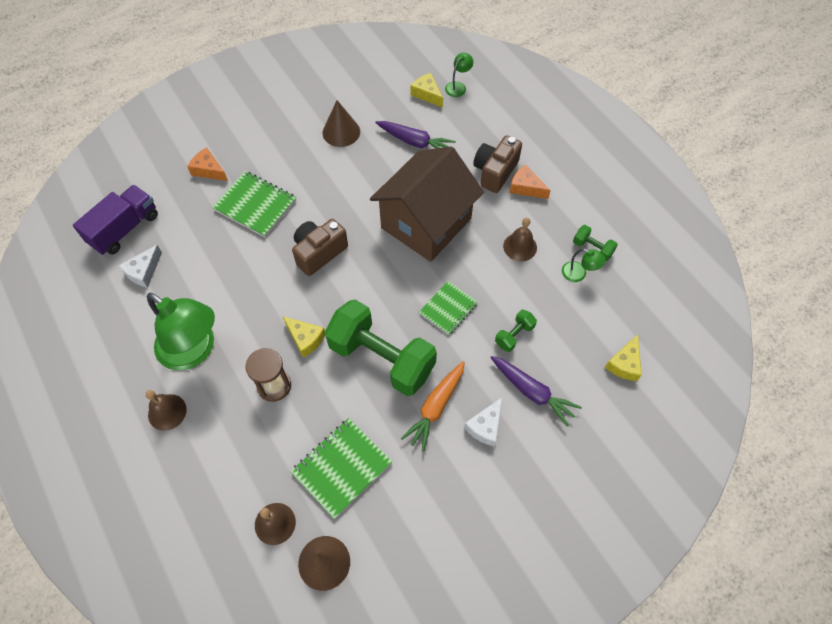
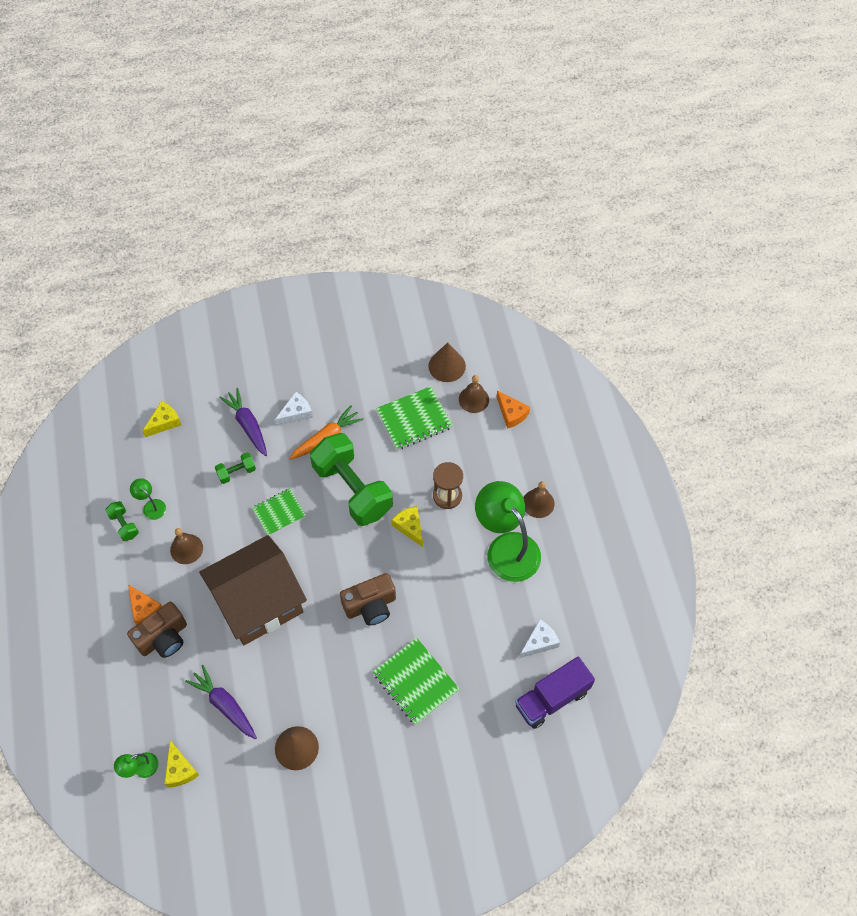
camera: 160 degrees left, 0 degrees up
(208, 170) = (453, 745): orange cheese -> orange cheese (511, 413)

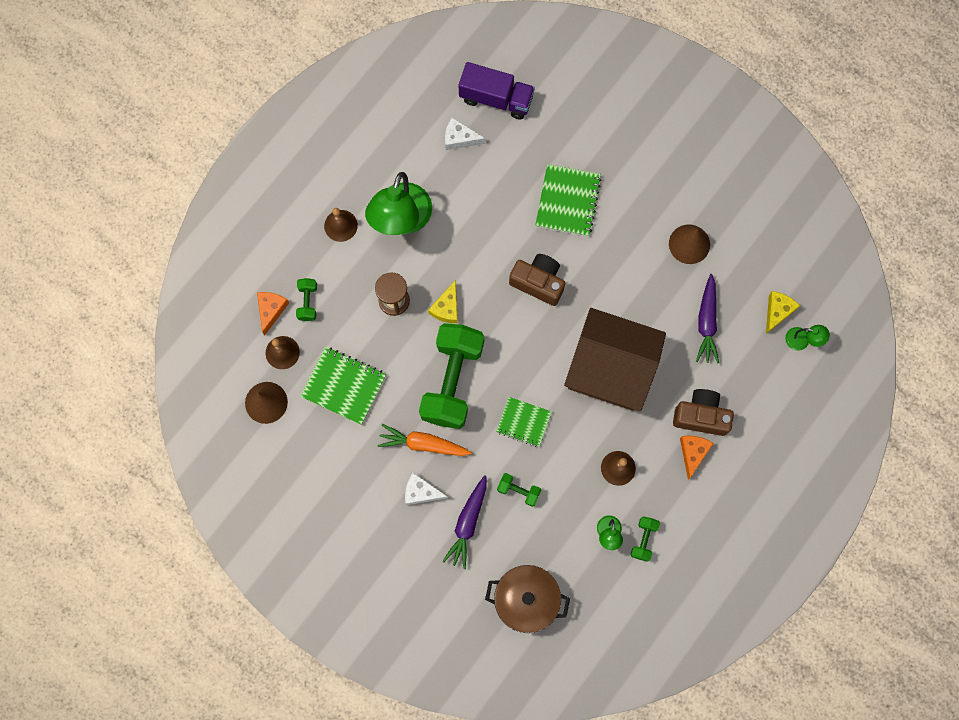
camera: 130 degrees left, 15 degrees up
(164, 422) = (526, 599): yellow cheese -> brown pot
(497, 440) = (307, 302): none -> green dumbbell

